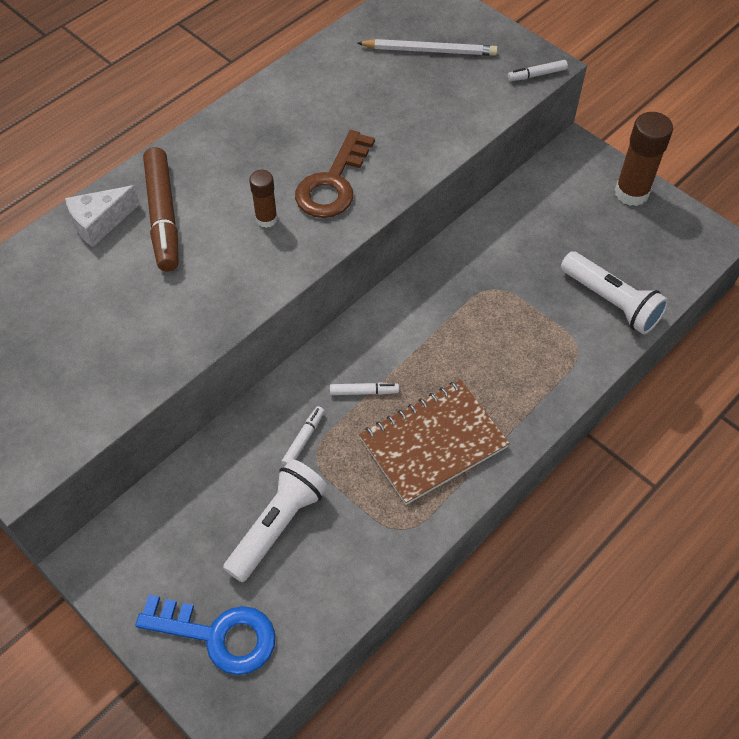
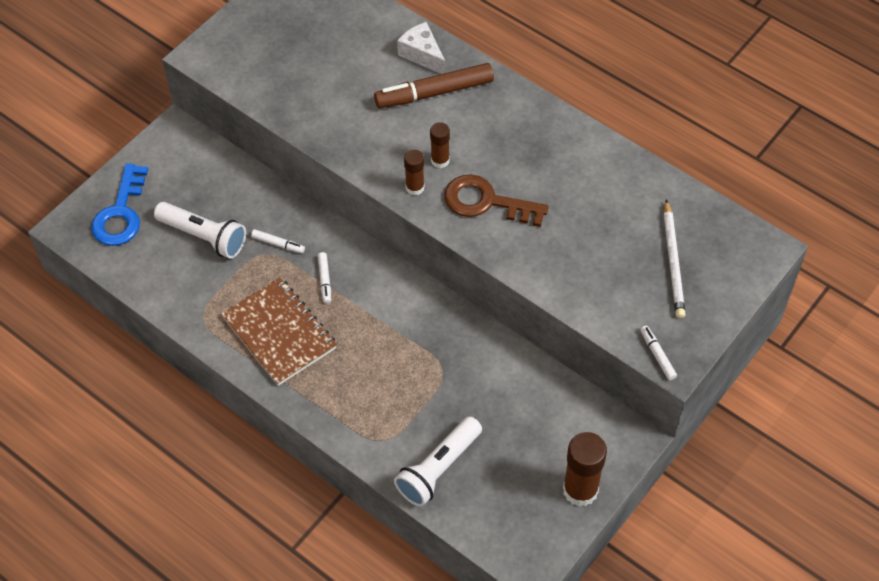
camera: 85 degrees right, 0 degrees up
(301, 245) = (415, 187): none -> brown glue stick

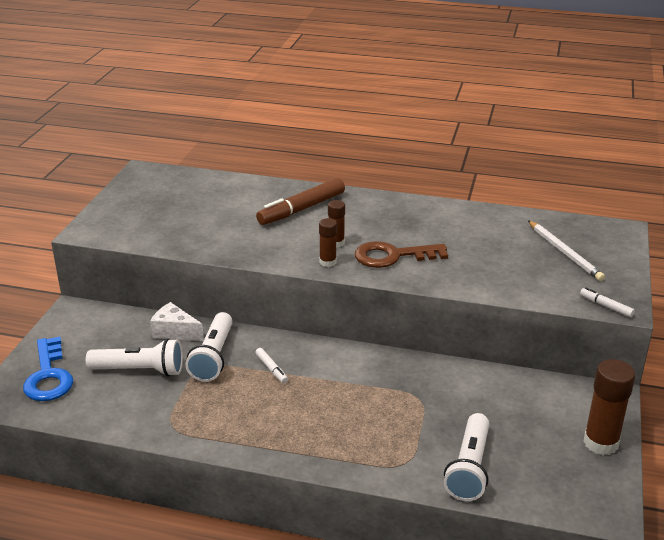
camera: 25 degrees left, 25 degrees down
(278, 244) = (213, 357): white marker -> white flashlight
(279, 333) = (254, 416): brown notebook -> none
(422, 55) = (276, 192): white cheese -> white cheese (175, 332)

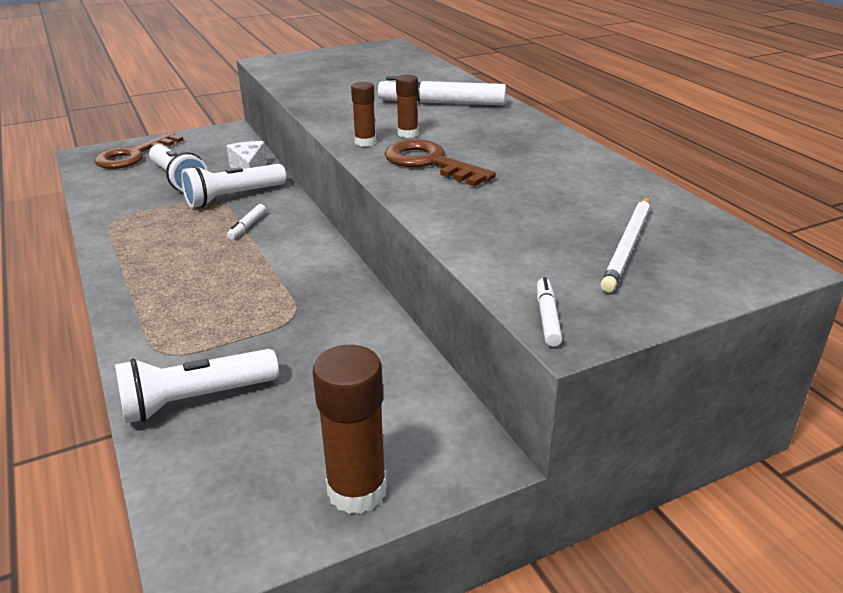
camera: 50 degrees right, 0 degrees up
(48, 376) = (133, 155): blue key -> brown key
(301, 209) = (442, 103): brown marker -> white marker

